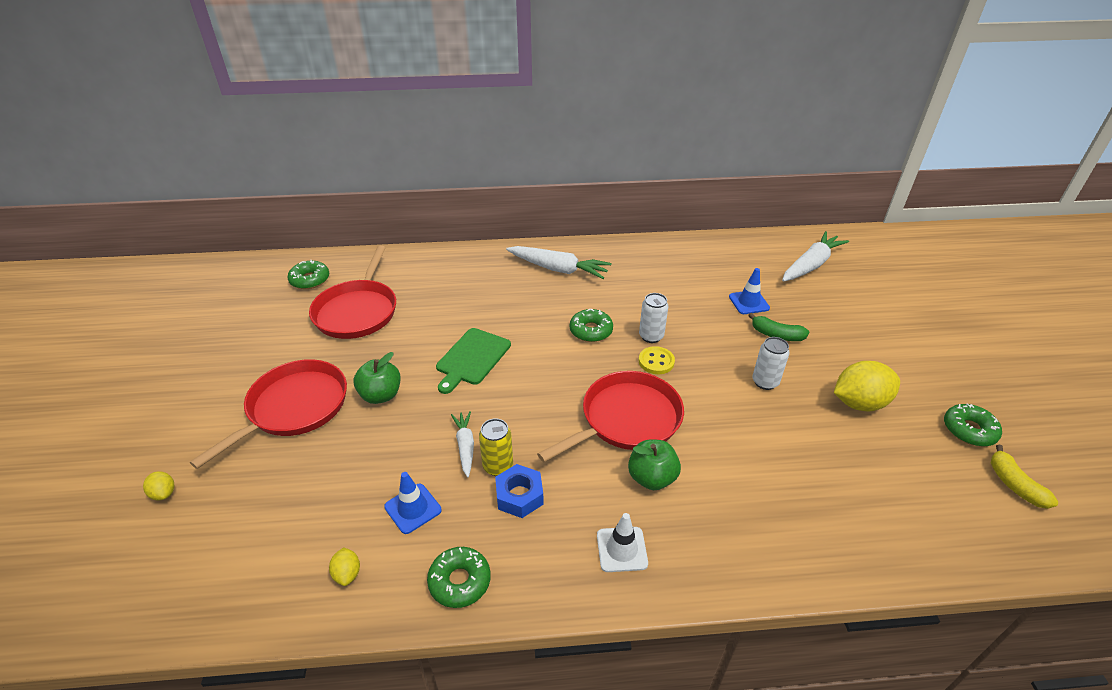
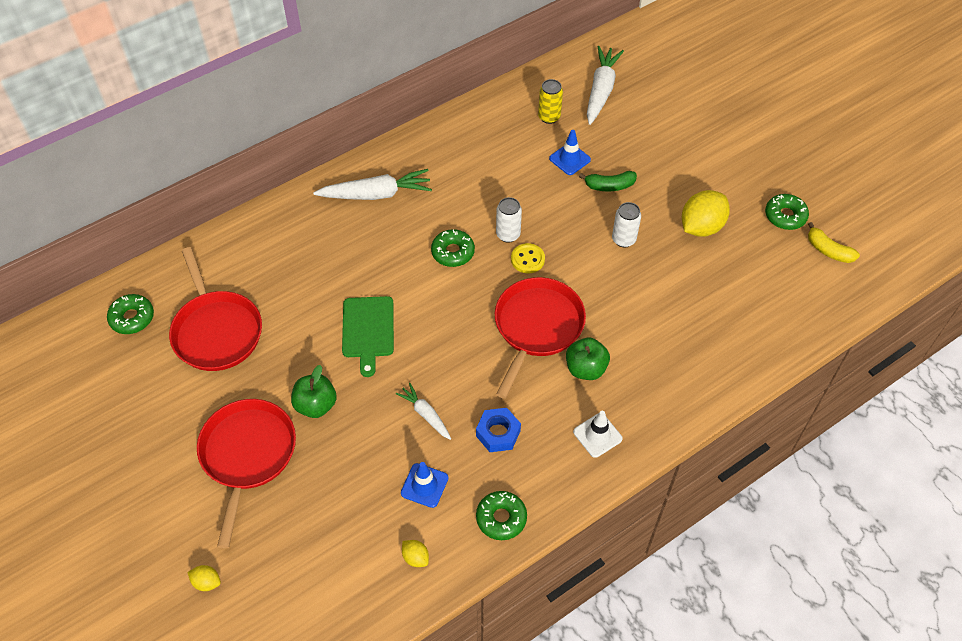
camera: 30 degrees left, 15 degrees up
(498, 466) = (464, 418): yellow can -> yellow can (549, 117)

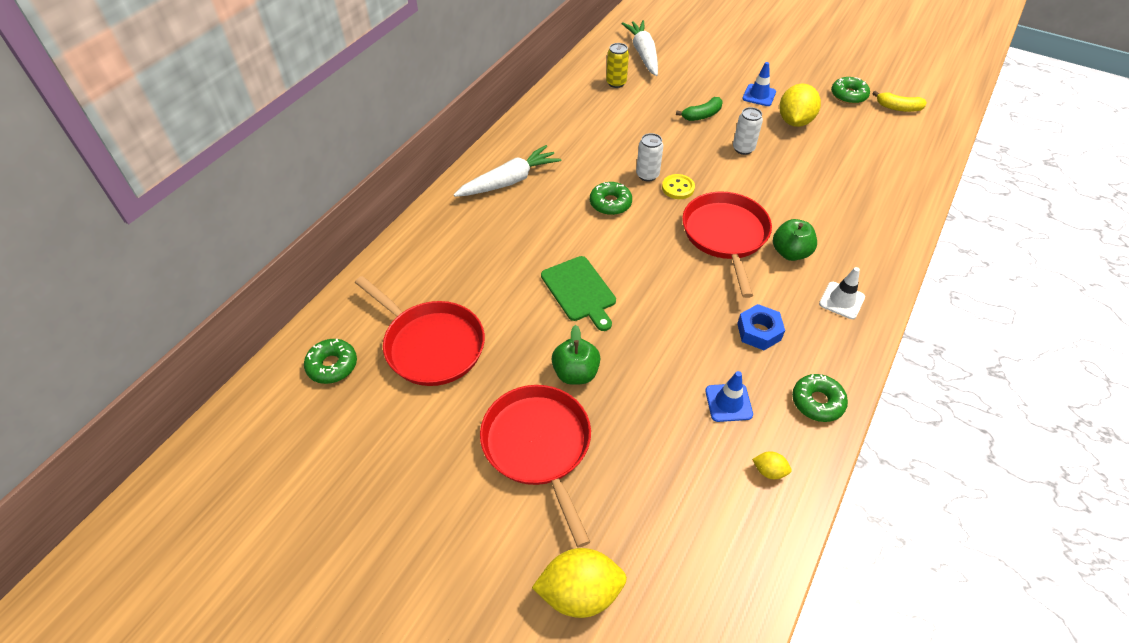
camera: 25 degrees left, 5 degrees down
(207, 582) = (580, 592): yellow lemon -> yellow lemon, size x2.14
(425, 414) = (684, 341): white carrot -> none
(570, 159) = (655, 106): blue traffic cone -> blue traffic cone (759, 95)

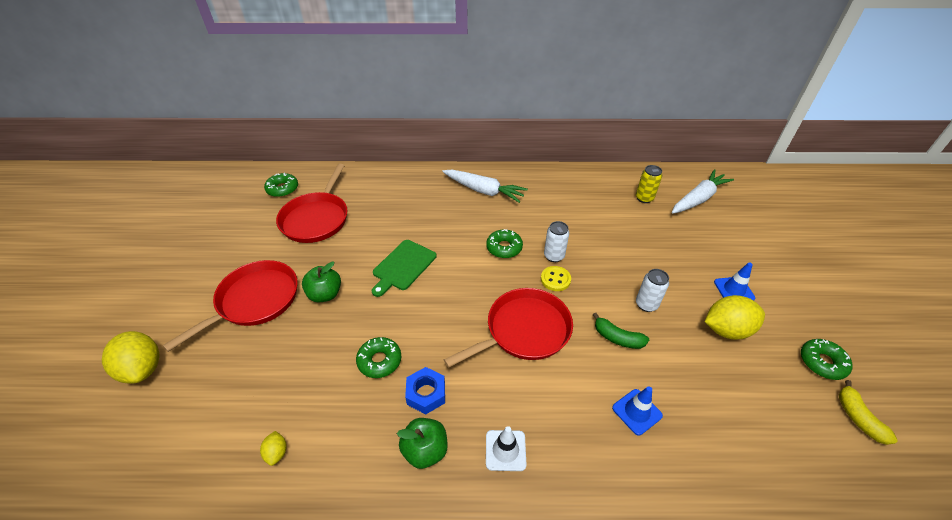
camera: 60 degrees right, 5 degrees down
(702, 115) = (661, 261): green banana -> green banana (617, 338)
(728, 402) = (337, 398): blue traffic cone -> blue traffic cone (637, 412)
(790, 253) = (539, 386): green apple -> green apple (425, 450)
(817, 402) = (367, 468): green donut -> green donut (379, 361)

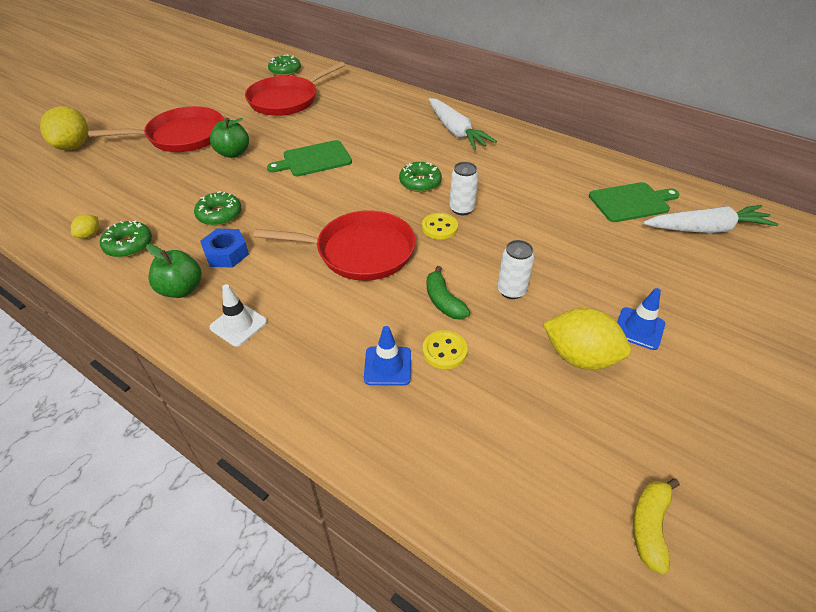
camera: 35 degrees right, 0 degrees up
(644, 198) = (631, 202): yellow can -> green cutting board
(656, 376) = (444, 351): none -> yellow button
(822, 362) = (671, 451): green donut -> green donut (129, 245)

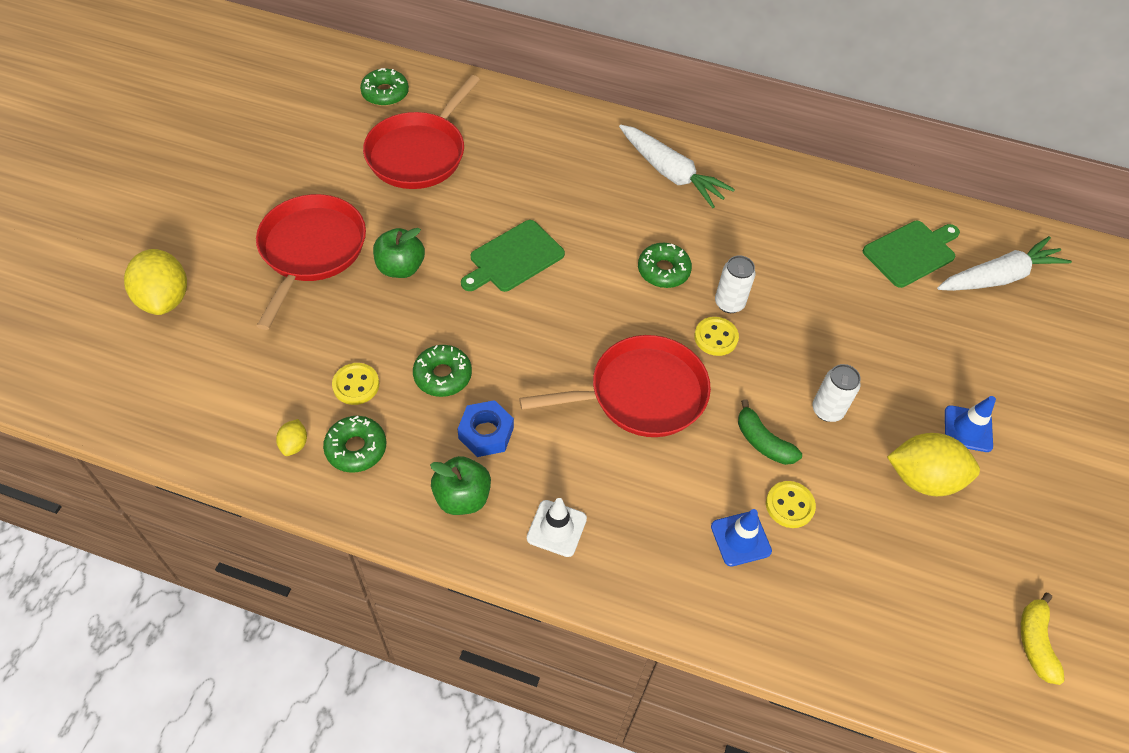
camera: 20 degrees left, 10 degrees up
(156, 209) = (356, 385): none -> yellow button
(182, 136) = (311, 250): red pan -> red pan turned 45 degrees counterclockwise

